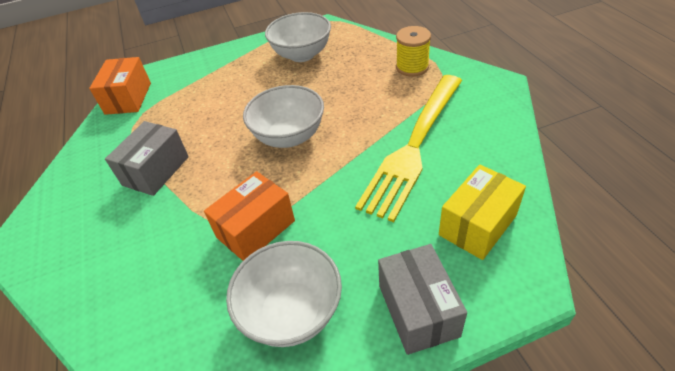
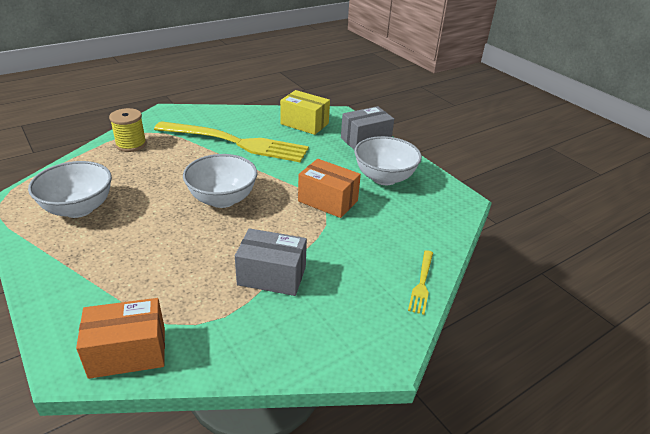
camera: 110 degrees left, 10 degrees down
(68, 298) = (422, 284): none -> yellow fork

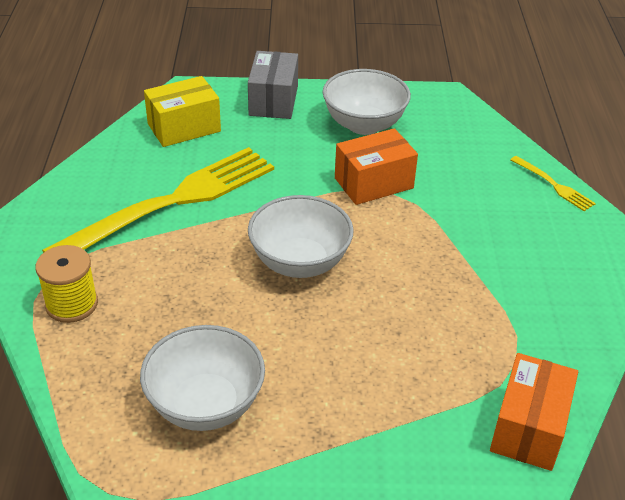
camera: 55 degrees left, 5 degrees up
(272, 276) = (476, 277): grey box -> none

